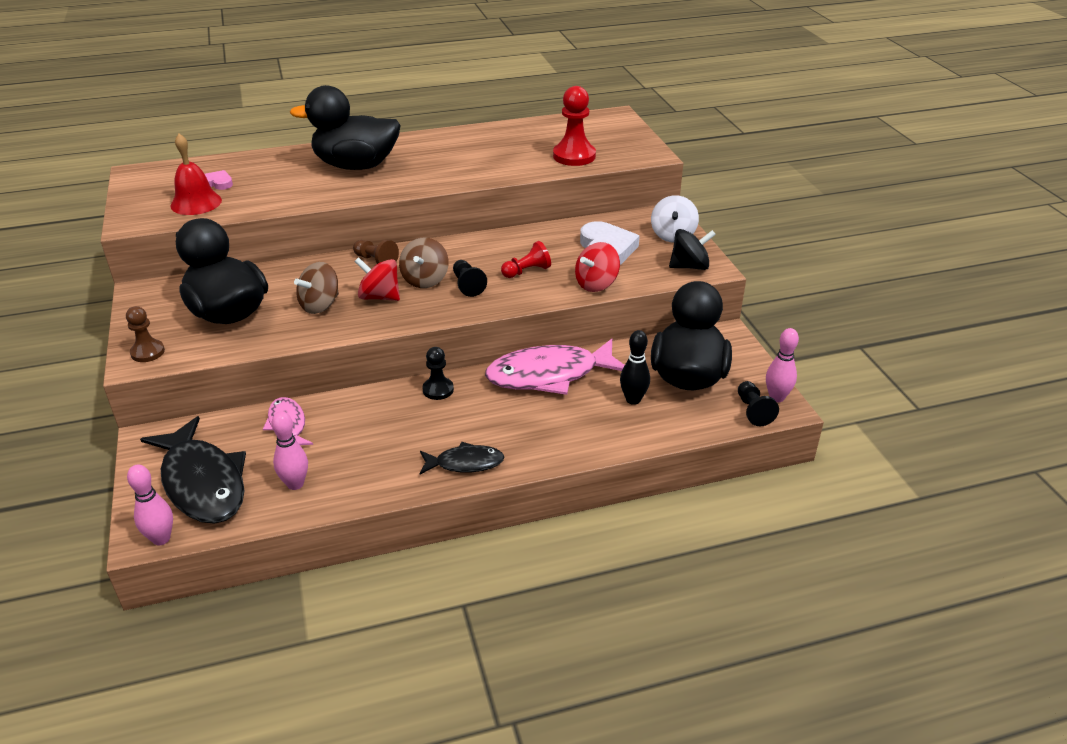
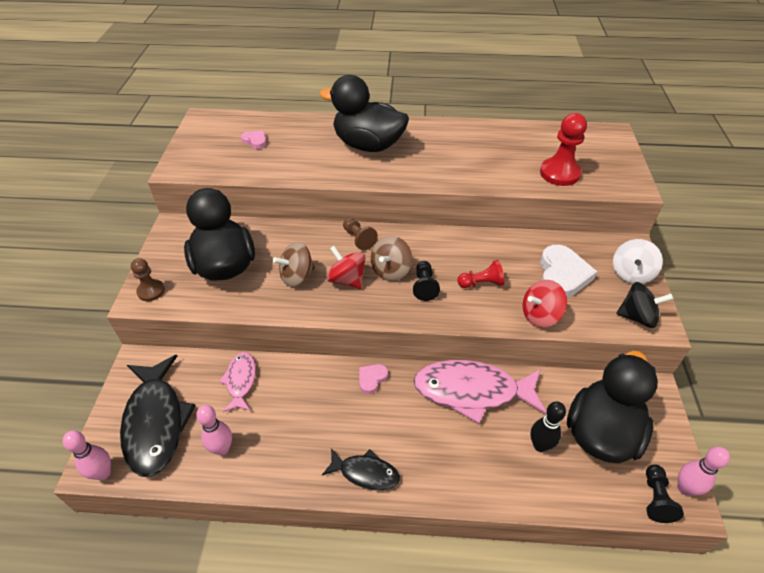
camera: 20 degrees right, 10 degrees up
(196, 203) = (231, 158): red bell -> none
(438, 390) = (371, 379): black pawn -> pink heart

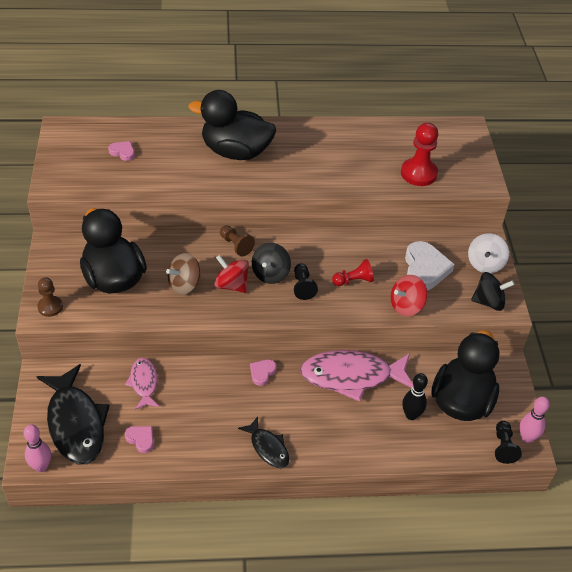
camera: 10 degrees left, 0 degrees up
(222, 448) = (141, 439): pink bowling pin -> pink heart
(365, 473) = (268, 448): black fish -> black fish turned 45 degrees clockwise
(391, 270) = (270, 274): brown spinning top -> black spinning top

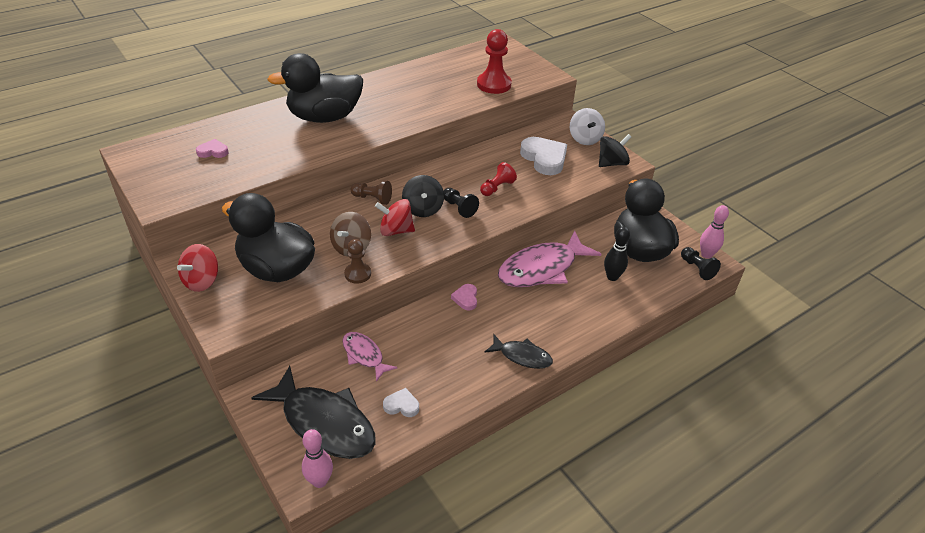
camera: 30 degrees left, 5 degrees down
(50, 307) = (229, 320): brown pawn -> brown pawn (357, 274)
(141, 439) = (401, 405): pink heart -> white heart
(406, 306) = (554, 190): red spinning top -> red spinning top (202, 281)

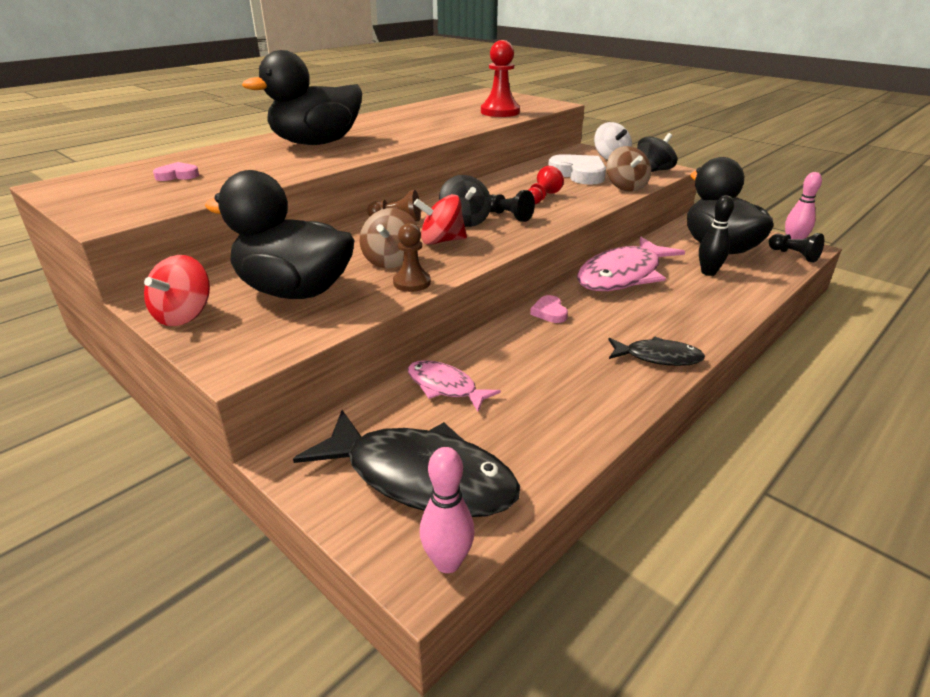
camera: 10 degrees left, 10 degrees down
(401, 405) = (528, 436): white heart -> none
(574, 183) = (626, 187): none -> brown spinning top

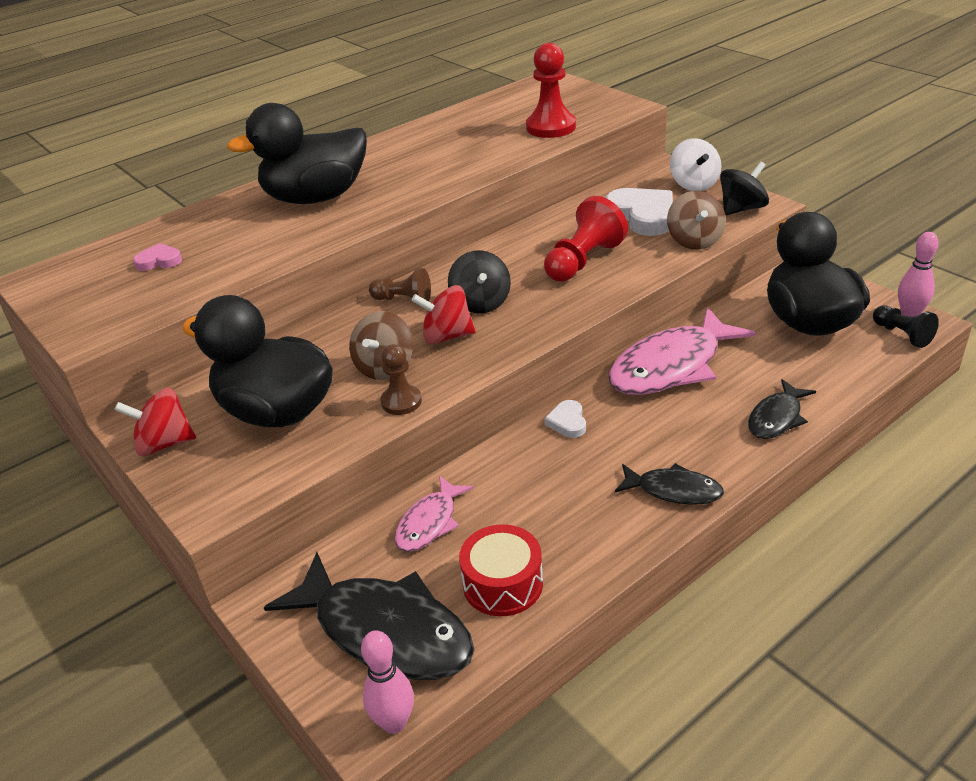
camera: 10 degrees right, 5 degrees up
(184, 315) = (164, 444): red spinning top -> red spinning top turned 60 degrees clockwise
(445, 387) = (429, 523): pink fish -> pink fish turned 105 degrees counterclockwise
(508, 216) = (534, 294): black pawn -> none
(527, 432) = (503, 584): none -> red drum
(542, 198) = (583, 261): red pawn -> red pawn, size x1.65
(549, 312) = (567, 422): pink heart -> white heart
(708, 272) = (779, 363): black bowling pin -> none
(722, 307) = (777, 418): none -> black fish

